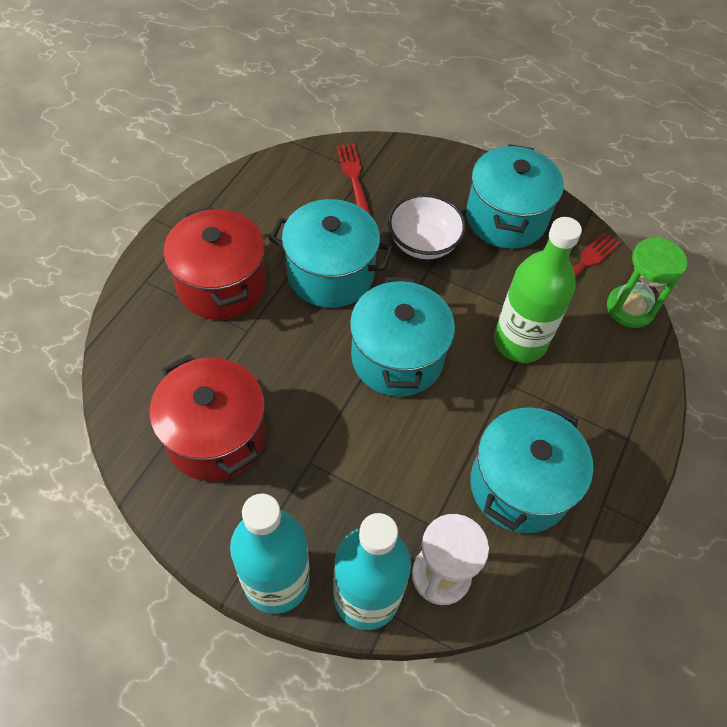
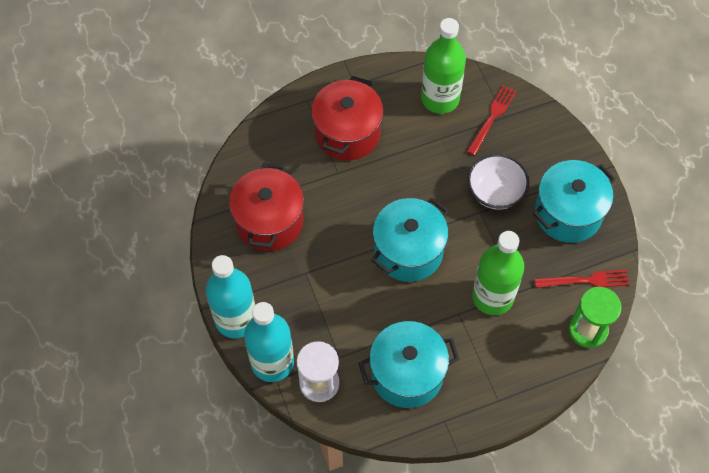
camera: 45 degrees right, 5 degrees up
(287, 193) = (440, 98): none -> green bottle
(330, 274) = (417, 171): turquoise pot -> none

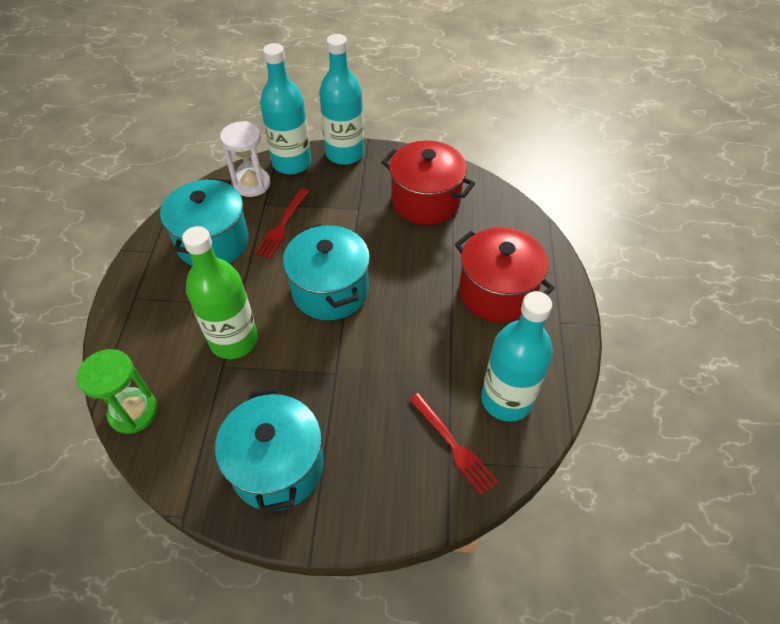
camera: 115 degrees right, 10 degrees down
(440, 98) = (506, 399): green bottle -> turquoise bottle
(495, 191) = (351, 400): white bowl -> none
(585, 280) = (186, 440): red fork -> red fork (282, 225)

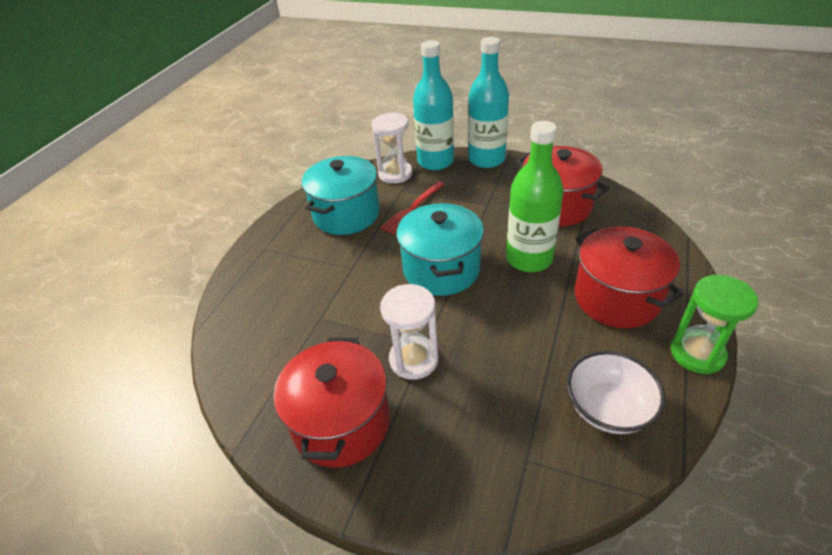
camera: 20 degrees right, 10 degrees down
(133, 412) = (228, 343): green hourglass -> green hourglass (697, 353)
(234, 340) = (338, 297): green bottle -> green bottle (529, 259)
(278, 466) = (341, 423): turquoise pot -> red pot
(328, 390) = (414, 359): none -> white hourglass
(453, 445) = (535, 444): red fork -> none
(506, 399) = (608, 408): turquoise bottle -> white bowl

